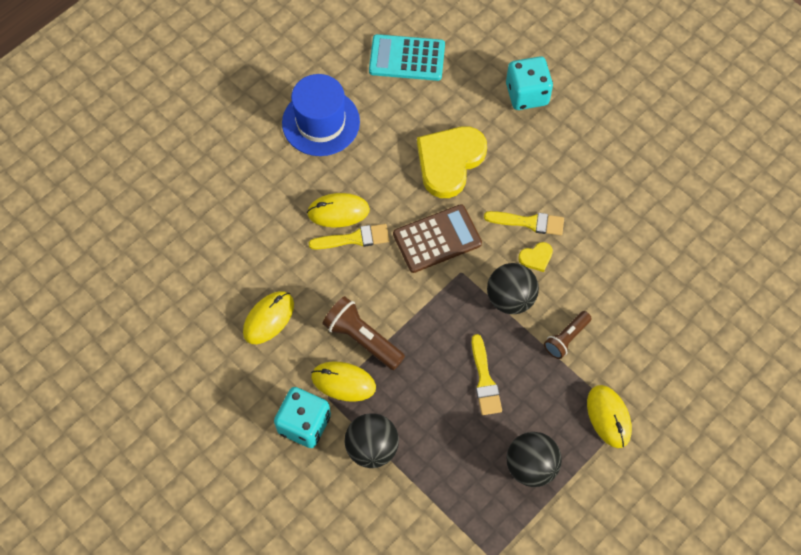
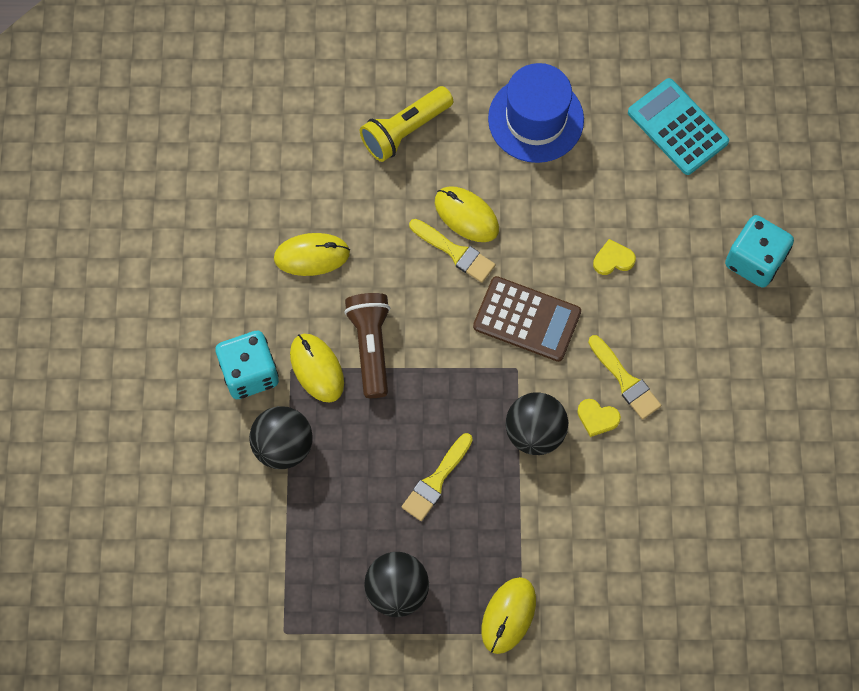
camera: 45 degrees right, 5 degrees up
(249, 195) = (405, 130): none -> yellow flashlight
(449, 162) = (613, 259): yellow heart -> yellow heart, size x0.42
(566, 338) = (546, 514): brown flashlight -> none

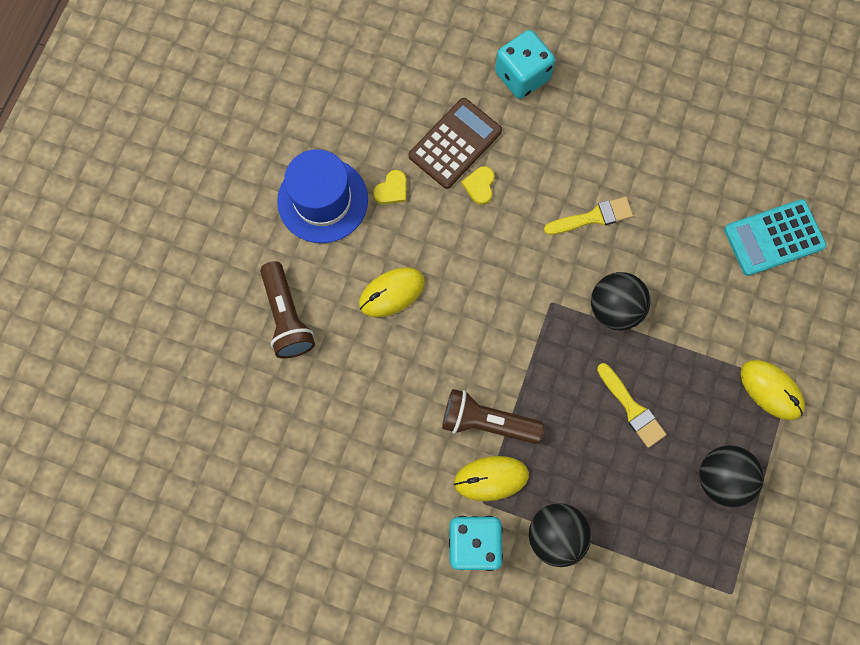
camera: 70 degrees left, 5 degrees up
(312, 256) = (378, 445): yellow mouse -> none
(405, 130) = (287, 317): yellow flashlight -> brown flashlight
(455, 252) = (423, 315): yellow brush -> none
(527, 319) = (509, 277): brown calculator -> brown calculator (455, 143)
(597, 418) = (618, 252): yellow heart -> yellow heart (392, 189)
(677, 127) = (378, 88): turquoise calculator -> turquoise calculator (774, 238)

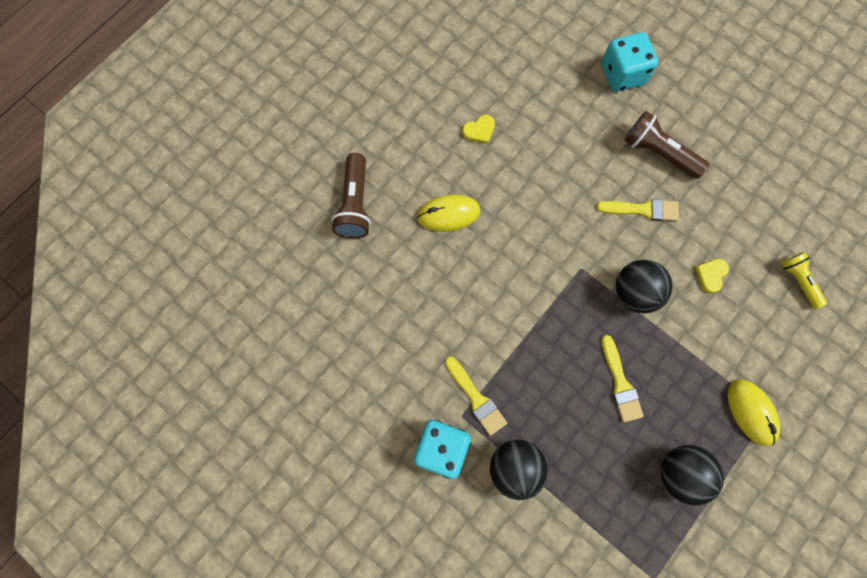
camera: 20 degrees right, 0 degrees up
(322, 200) = (419, 120): blue hat -> none
(455, 143) = (546, 110): brown calculator -> none
(479, 186) = (554, 152): yellow heart -> yellow heart (711, 275)
(487, 422) = (490, 349): brown flashlight -> brown flashlight (658, 153)
(491, 478) = (476, 398): yellow mouse -> yellow brush
(774, 238) = (798, 281): turquoise calculator -> yellow flashlight

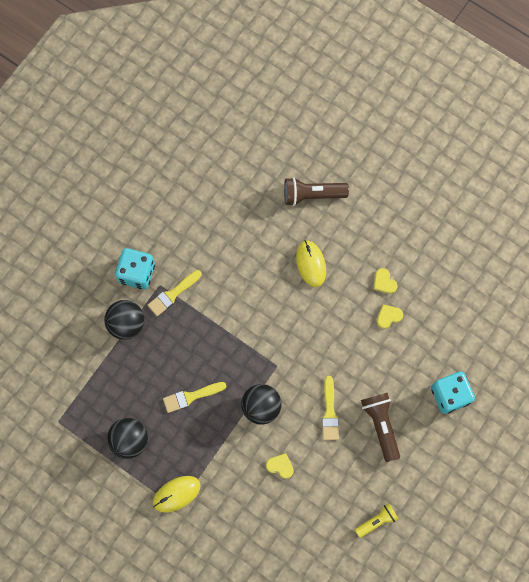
camera: 85 degrees right, 0 degrees up
(523, 130) = (388, 316): none -> yellow heart
(658, 153) = (380, 425): brown flashlight -> brown flashlight turned 45 degrees counterclockwise
(798, 281) = (282, 536): yellow flashlight -> yellow flashlight (376, 521)

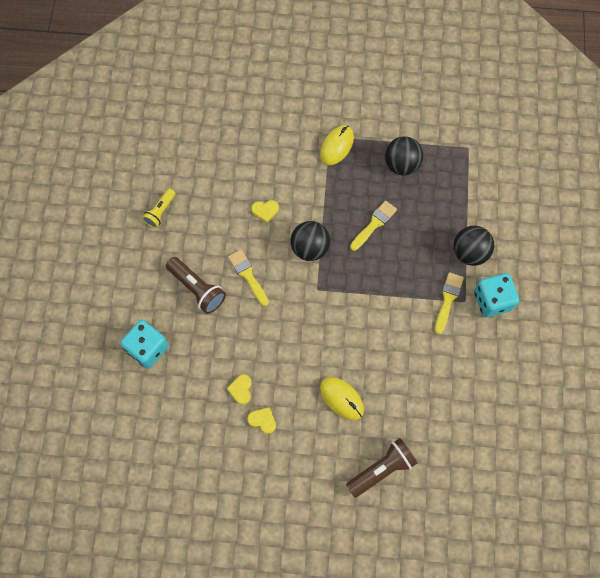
camera: 150 degrees right, 5 degrees down
(388, 316) = (241, 389): yellow heart -> yellow heart turned 150 degrees clockwise

